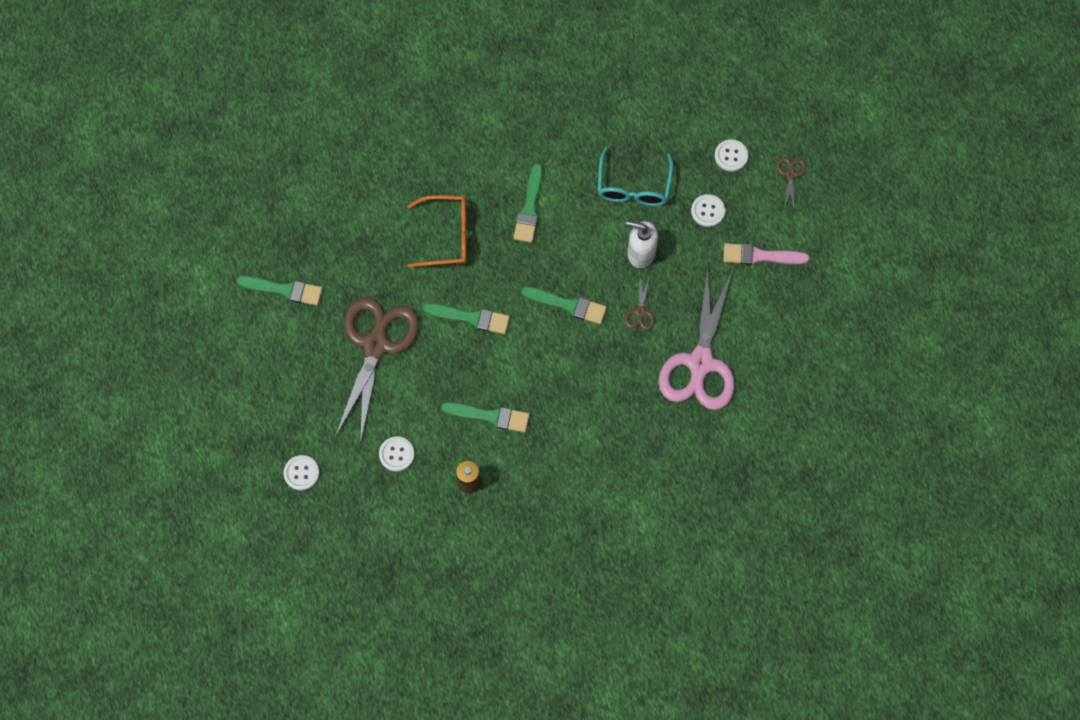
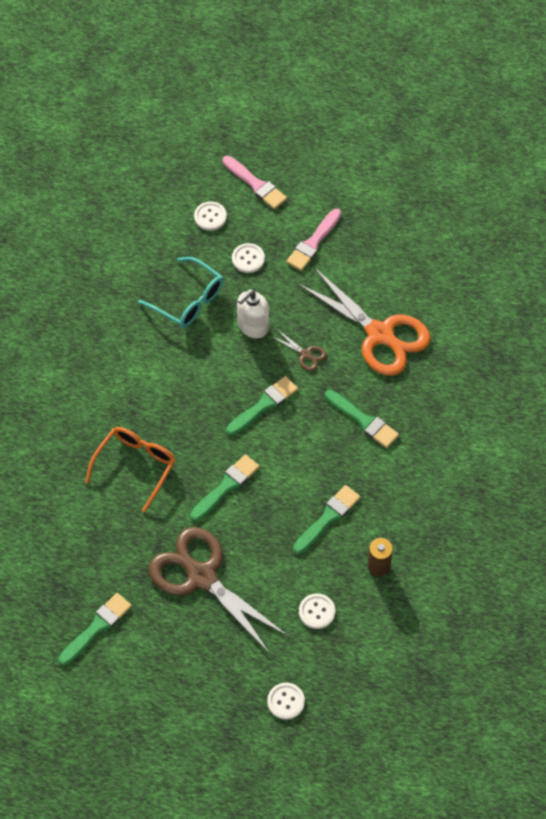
camera: 60 degrees left, 10 degrees down
(529, 207) = (153, 388): green brush -> green brush (363, 420)
(700, 364) = (380, 334): pink scissors -> orange scissors
(790, 174) = (255, 184): brown scissors -> pink brush

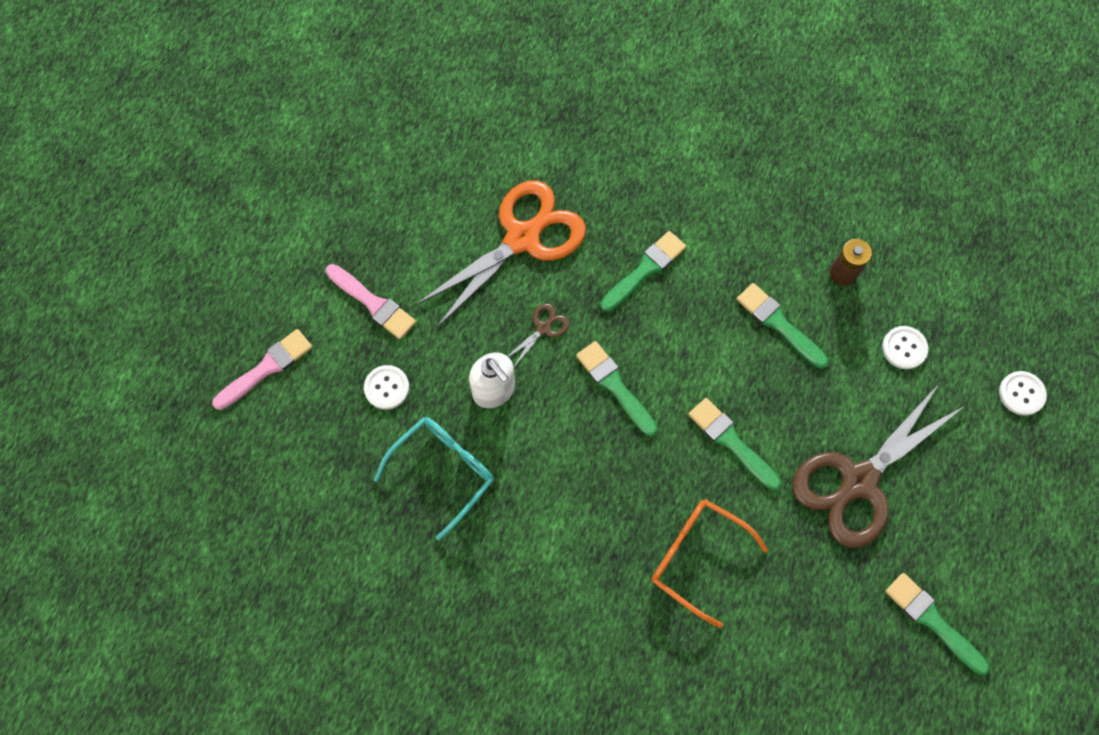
camera: 85 degrees left, 10 degrees up
(210, 217) = (310, 432): white button -> none

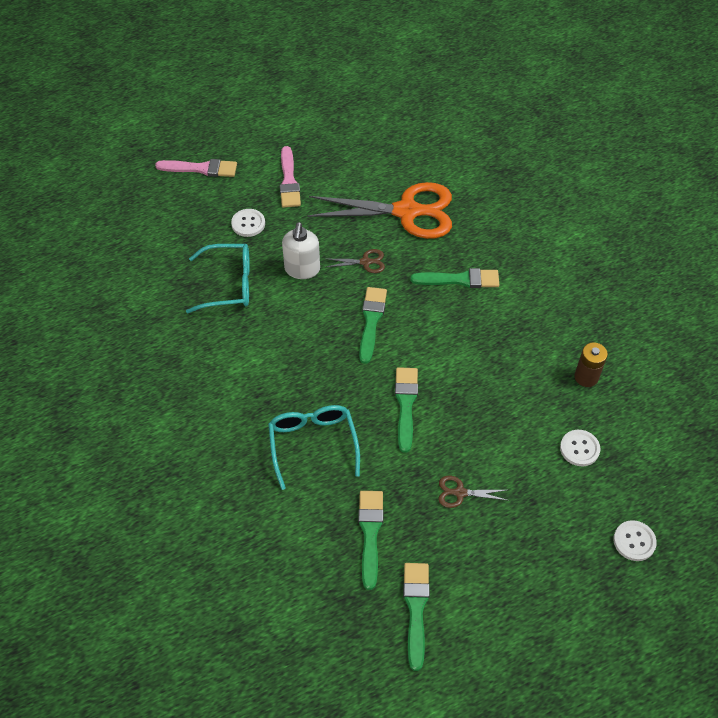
camera: 45 degrees right, 15 degrees down
(696, 557) = (313, 444): orange glasses -> turquoise glasses
(779, 324) = (510, 370): green brush -> green brush (370, 534)
(858, 482) = (459, 493): brown scissors -> brown scissors, size x0.40

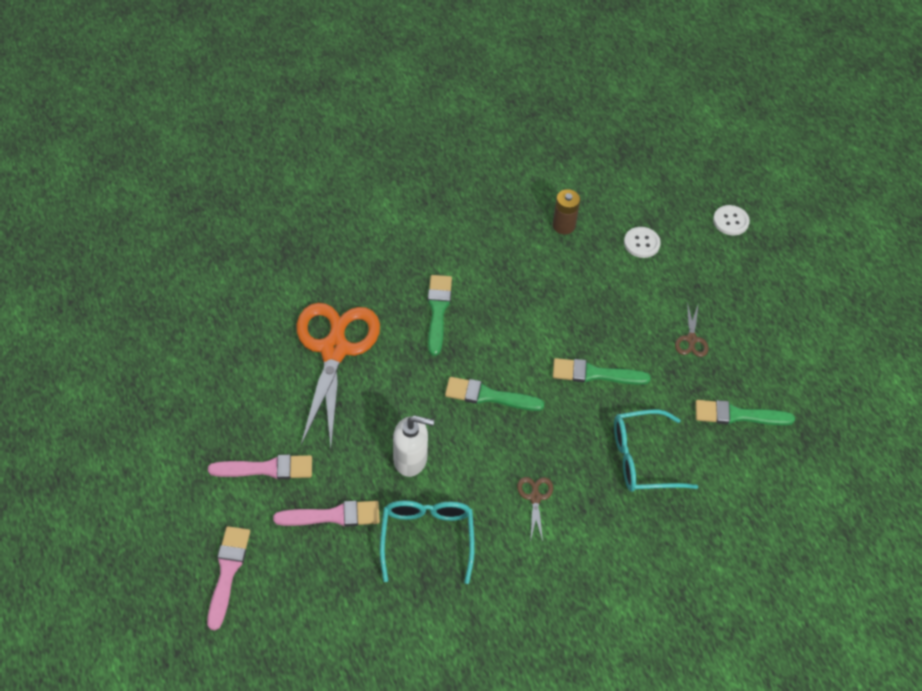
camera: 90 degrees left, 0 degrees up
(248, 224) = (332, 516): white button -> pink brush
(366, 262) = (405, 395): brown scissors -> brown scissors (535, 497)
(416, 610) = (809, 385): green brush -> none

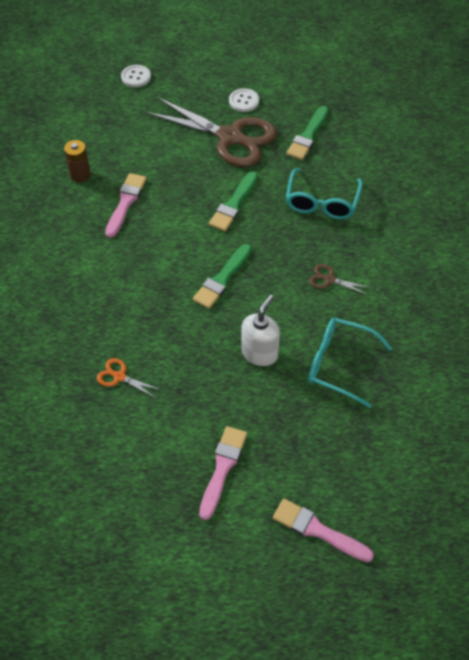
camera: 65 degrees left, 0 degrees up
(332, 516) = (292, 428): pink brush -> pink brush (125, 203)
(334, 349) = (119, 376): orange scissors -> orange scissors, size x0.40
(438, 311) = (119, 287): green brush -> none
(641, 243) = (126, 134): white button -> white button (244, 101)
(691, 339) = (230, 137): brown scissors -> brown scissors, size x2.48

